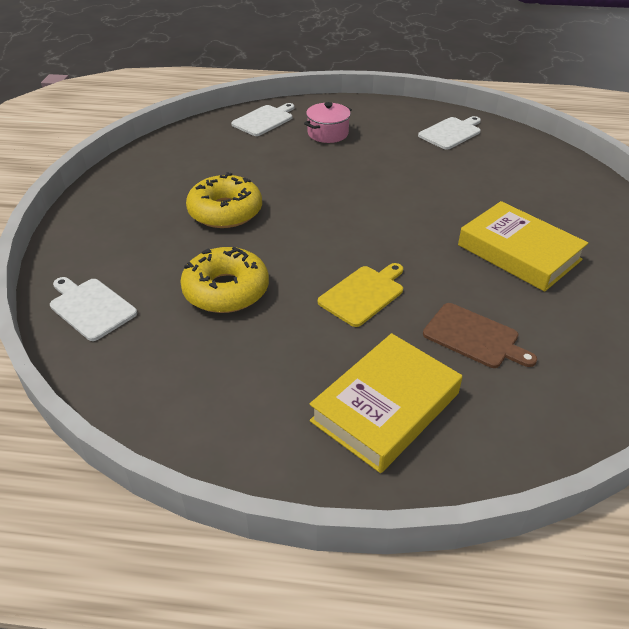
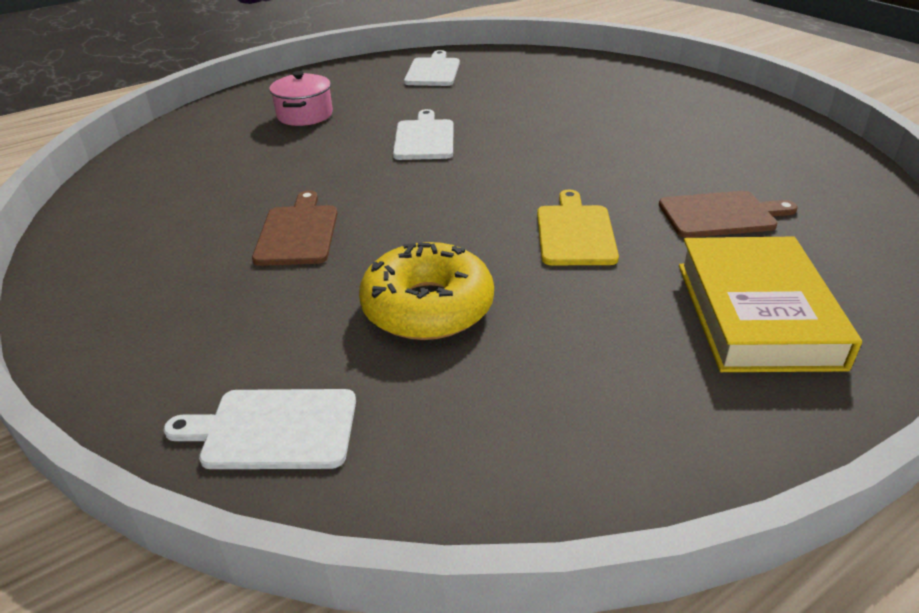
camera: 40 degrees left, 5 degrees down
(225, 211) = (297, 232): yellow donut -> brown cutting board
(264, 120) = (204, 130): white cutting board -> white cutting board (424, 138)
(519, 252) = (643, 136): yellow book -> none

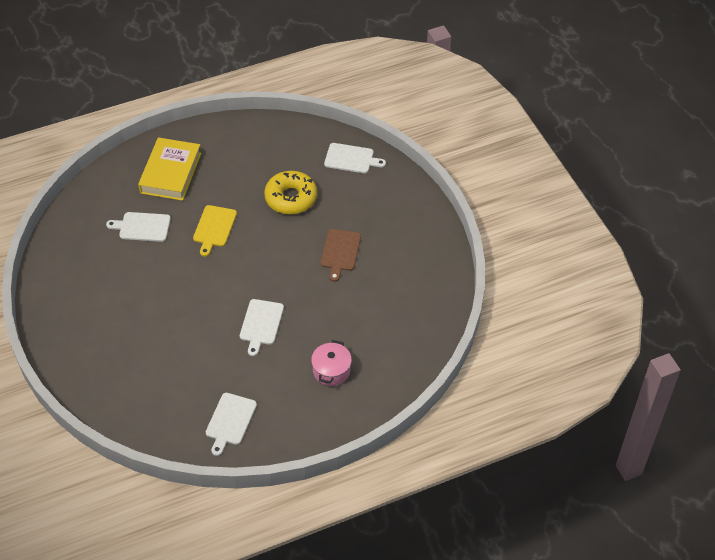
camera: 170 degrees left, 15 degrees up
(721, 214) = (142, 227): brown cutting board -> white cutting board

